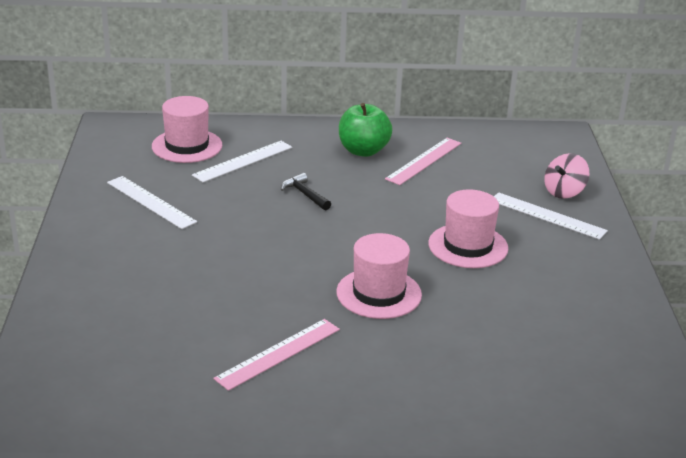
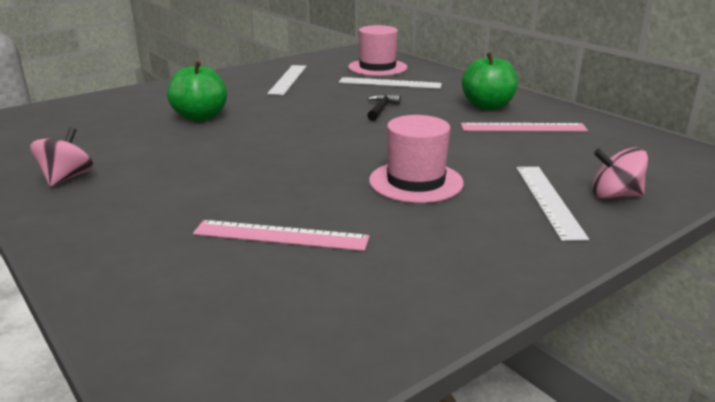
camera: 55 degrees right, 5 degrees down
(199, 285) = (200, 117): none -> green apple
(272, 397) = (67, 178): none -> pink spinning top
(278, 354) = (133, 163): pink ruler -> pink ruler (280, 235)
(379, 293) = (273, 170): pink hat -> none

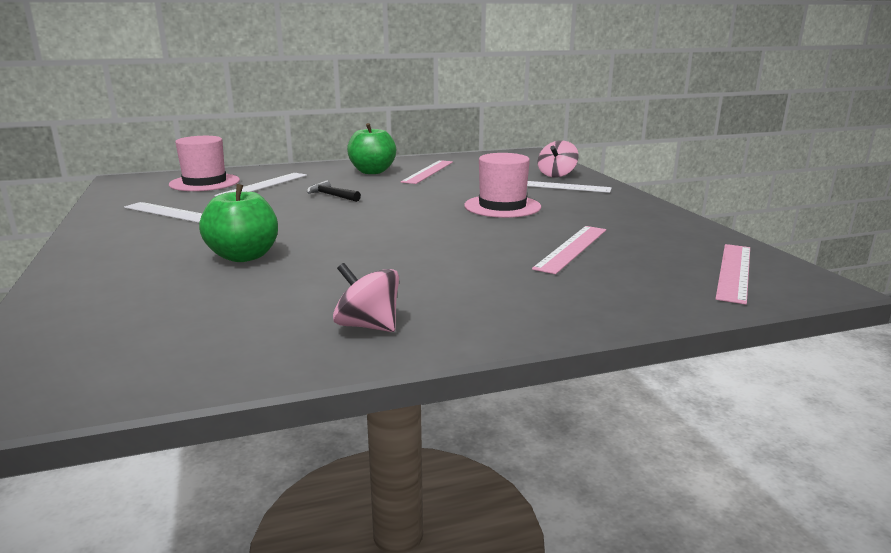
camera: 70 degrees left, 5 degrees down
(236, 354) = (734, 271): none -> pink ruler

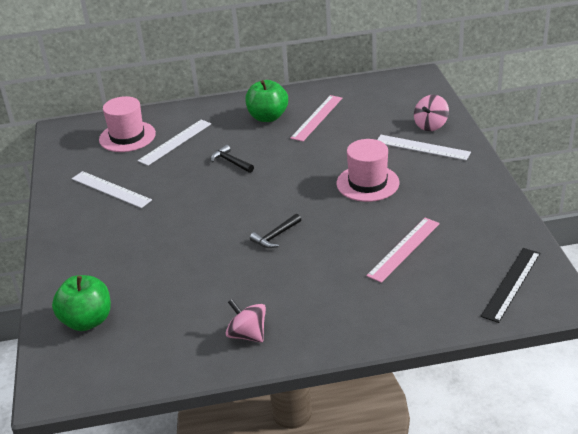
camera: 10 degrees right, 15 degrees up
(244, 256) = (167, 252): green apple -> green apple (87, 321)
(396, 242) = (275, 236): none -> black hammer
(734, 271) = (511, 284): pink ruler -> black ruler

